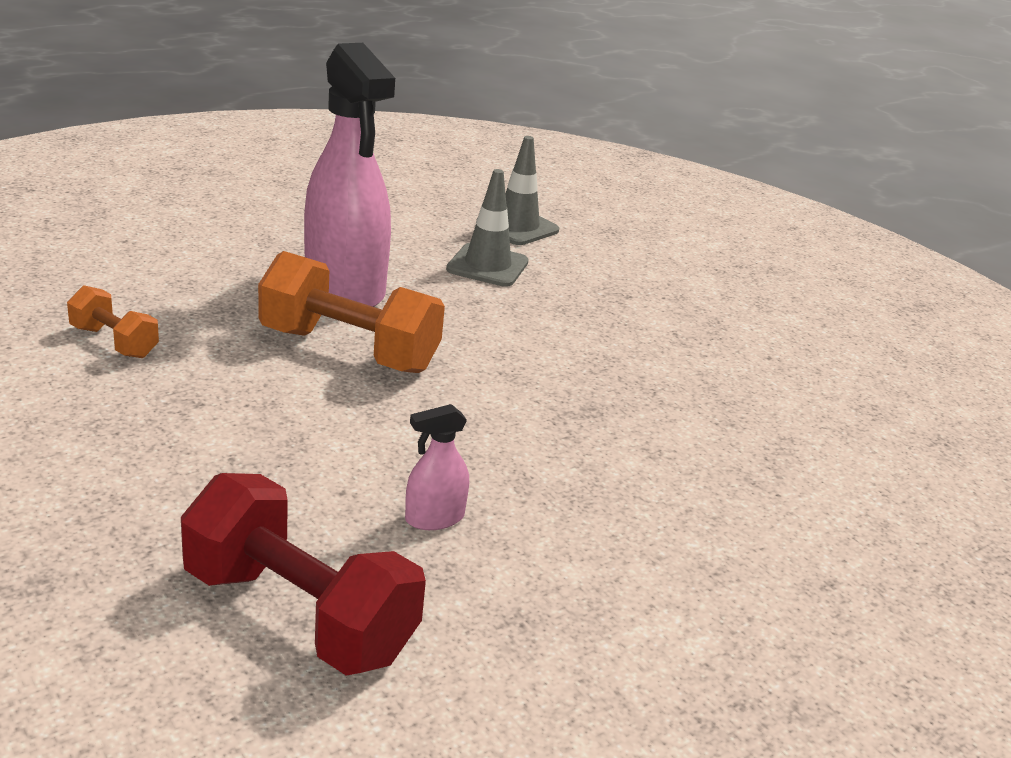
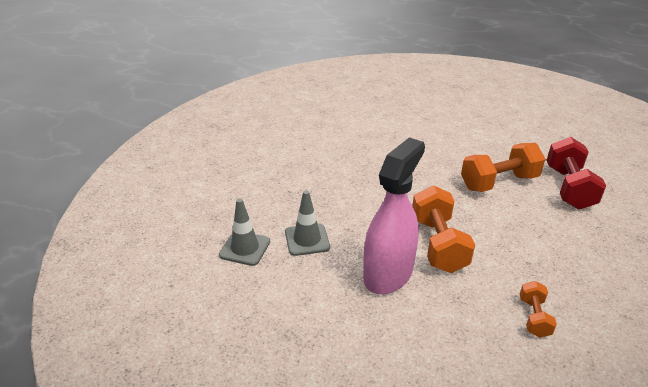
camera: 115 degrees left, 5 degrees up
(434, 518) = (499, 182): pink spray bottle -> orange dumbbell

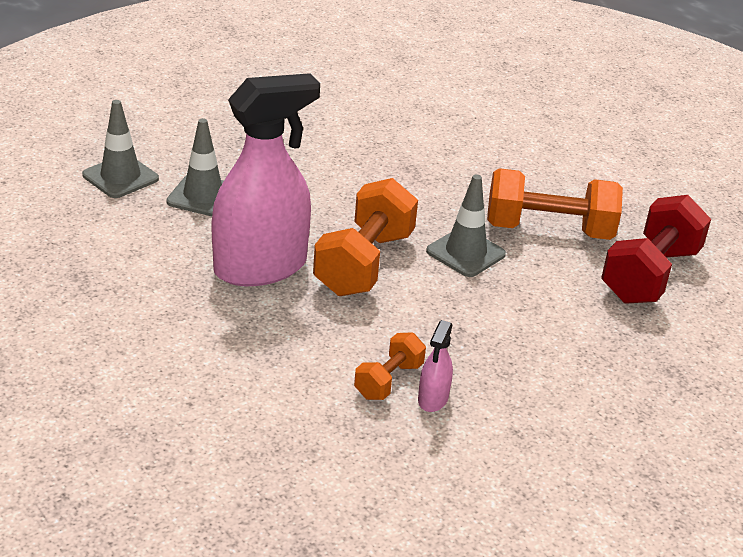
camera: 25 degrees right, 0 degrees up
(478, 213) = (465, 253): none -> grey traffic cone
(567, 317) = (433, 399): none -> pink spray bottle

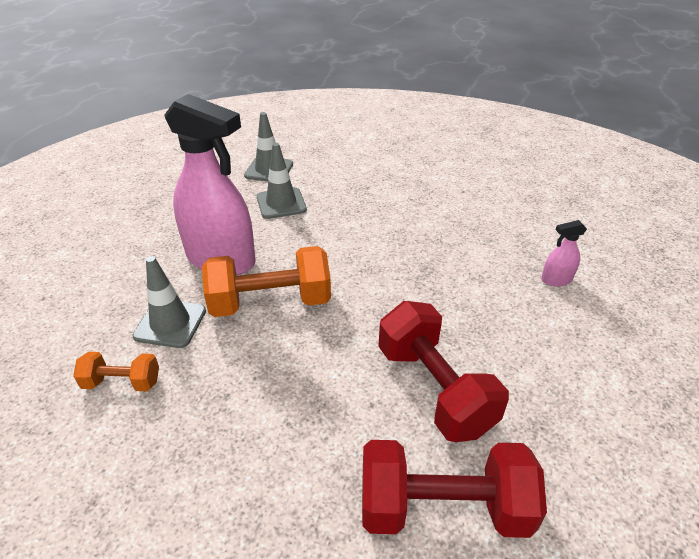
camera: 60 degrees right, 5 degrees up
(433, 399) = (111, 421): pink spray bottle -> pink spray bottle (556, 279)
(465, 253) = (340, 350): grey traffic cone -> grey traffic cone (170, 323)
(548, 230) = (434, 389): orange dumbbell -> red dumbbell

